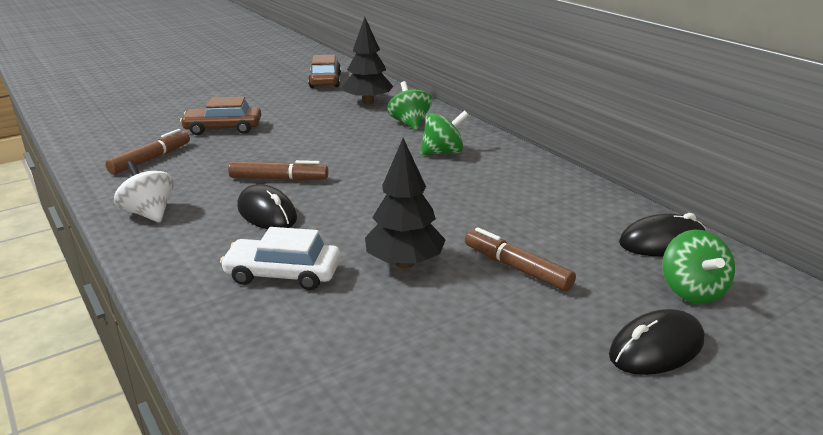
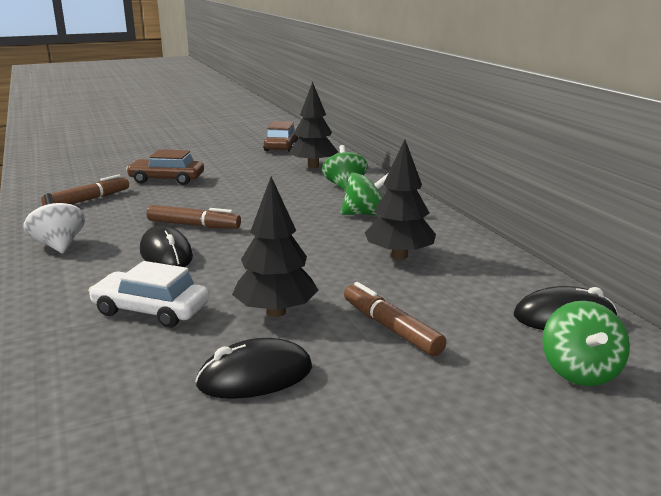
camera: 10 degrees right, 5 degrees down
(494, 194) = (399, 256): none -> black tree
(656, 348) = (513, 428): black mouse -> black mouse (255, 376)

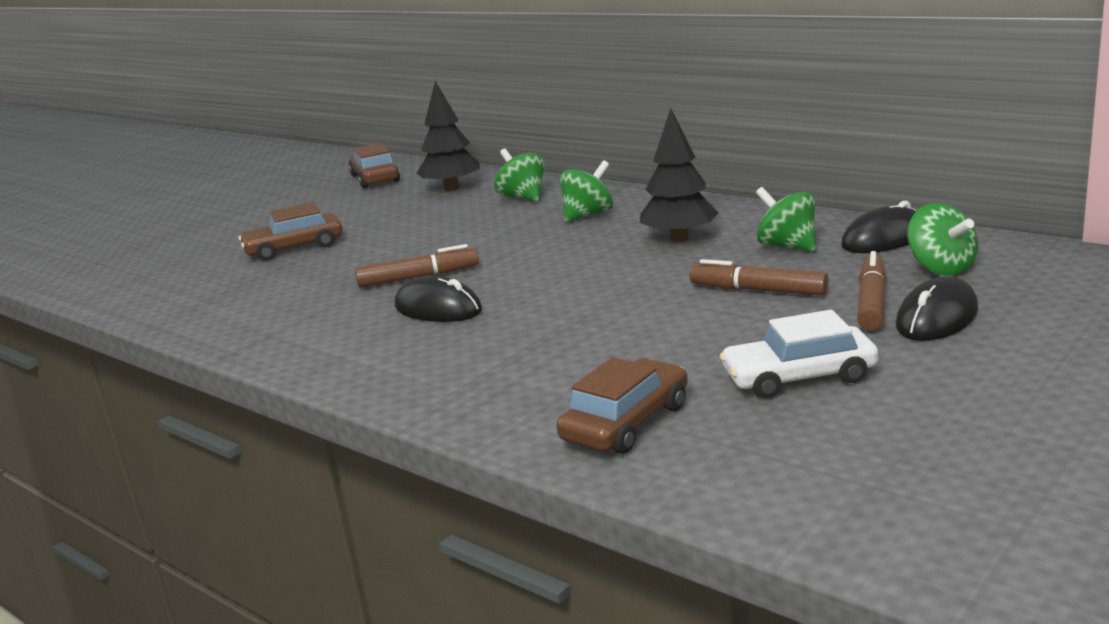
camera: 25 degrees left, 0 degrees up
(59, 245) = (293, 340): white spinning top -> none
(88, 200) = (234, 294): brown marker -> brown marker (871, 302)
(115, 415) = (626, 422): none -> brown car
(151, 310) = (513, 352): white car -> white car (799, 376)
(255, 376) = (699, 358): black mouse -> black mouse (937, 318)
(276, 312) = (638, 313): black tree -> none
(471, 294) = (787, 246): none -> green spinning top

